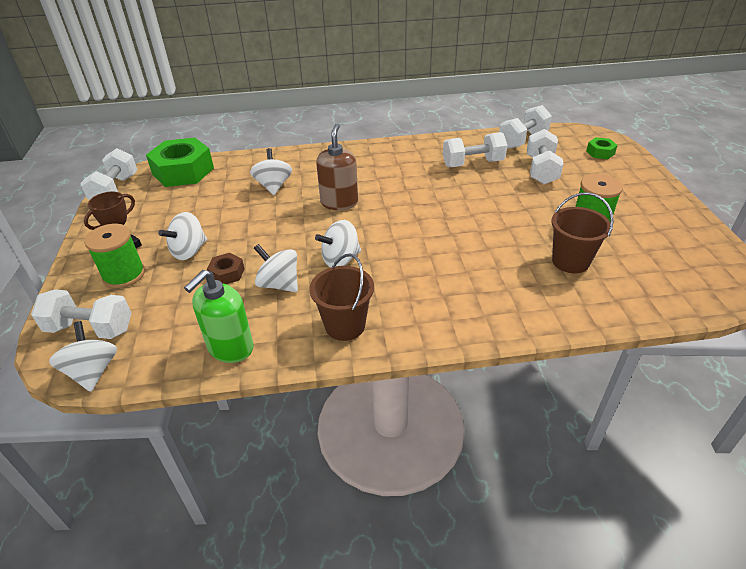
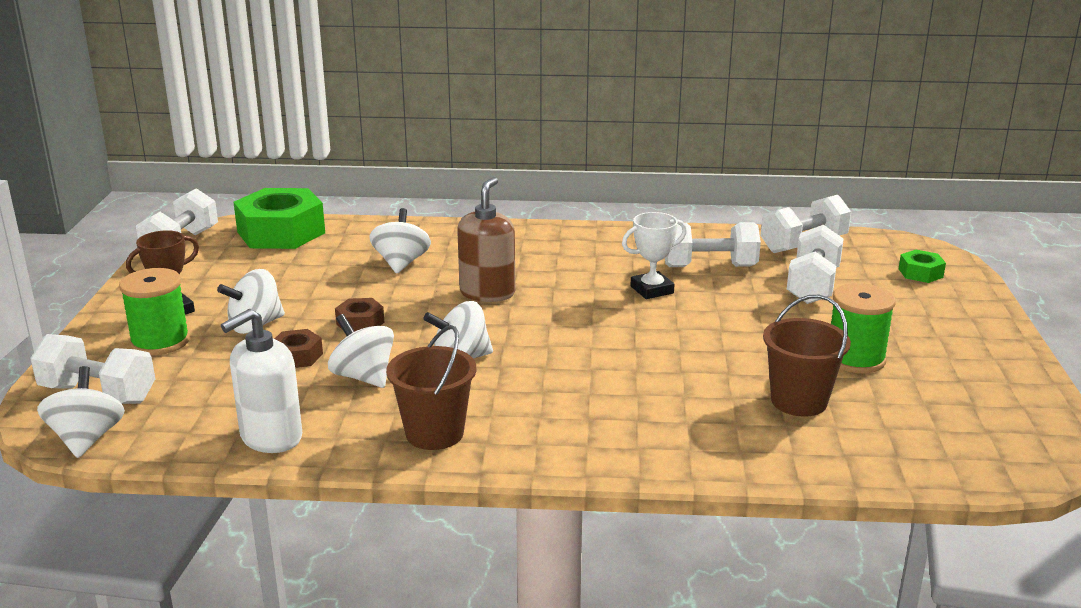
camera: 10 degrees right, 15 degrees down
(230, 348) = (271, 437): green soap dispenser -> white soap dispenser
(262, 239) = (360, 323): none -> brown nut
(444, 186) = (652, 290): none -> white trophy

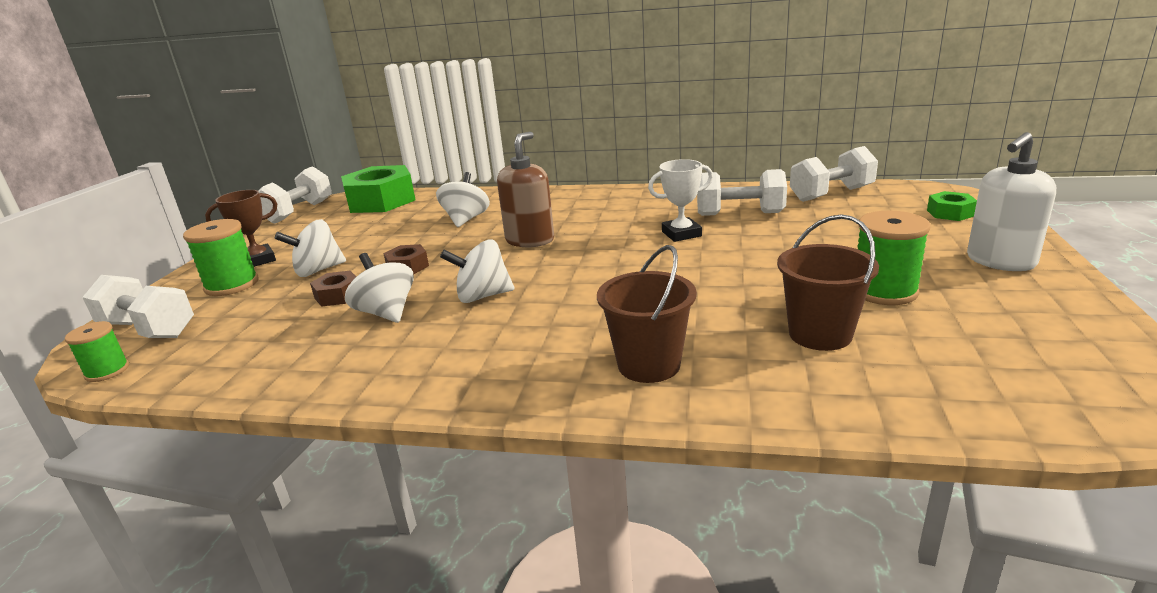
camera: 10 degrees right, 0 degrees up
(87, 439) = (107, 371): white spinning top -> green spool
(271, 437) = (269, 370): white soap dispenser -> white soap dispenser (1000, 261)
(434, 433) = (426, 367): brown bucket -> brown bucket (649, 365)
(812, 286) = (839, 226): white dumbbell -> none

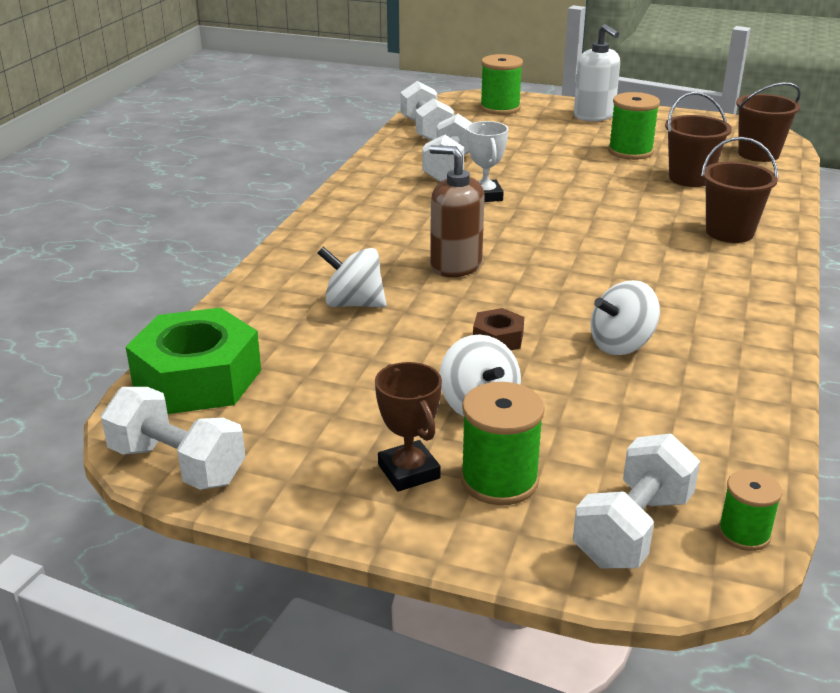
camera: 85 degrees left, 5 degrees up
(338, 295) = (567, 381): brown nut -> none
(482, 296) = (595, 293): white spinning top -> none
(950, 213) = (500, 108): green nut -> green spool
(993, 392) = (758, 154): none -> brown bucket

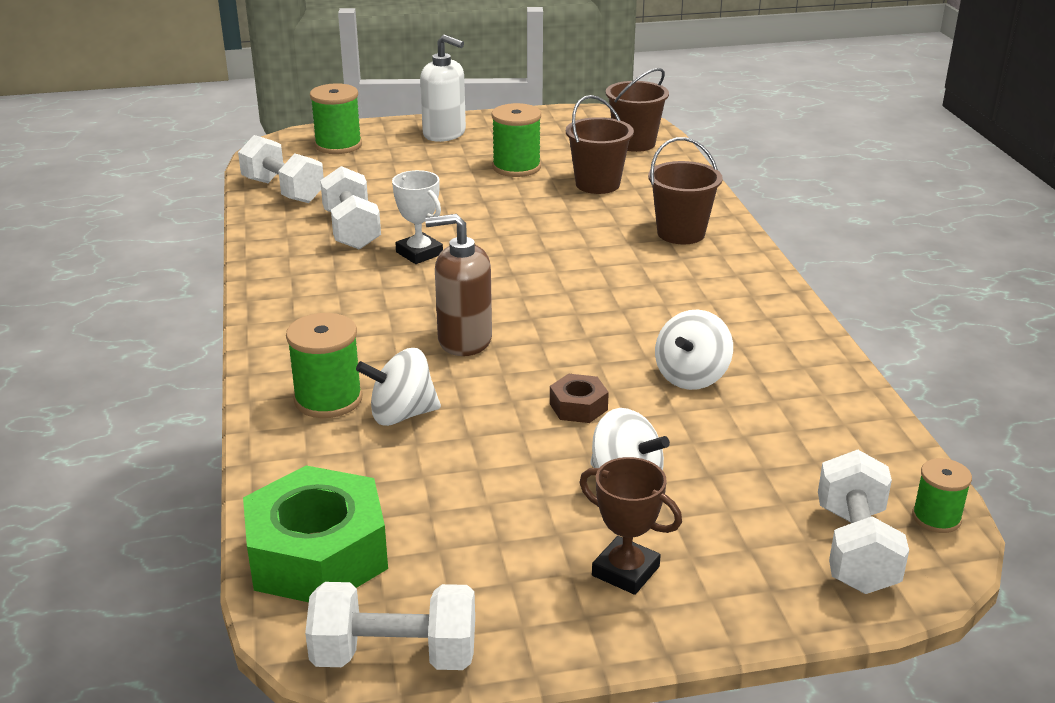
camera: 30 degrees left, 0 degrees up
(499, 480) = (710, 548): green spool -> green spool (328, 399)

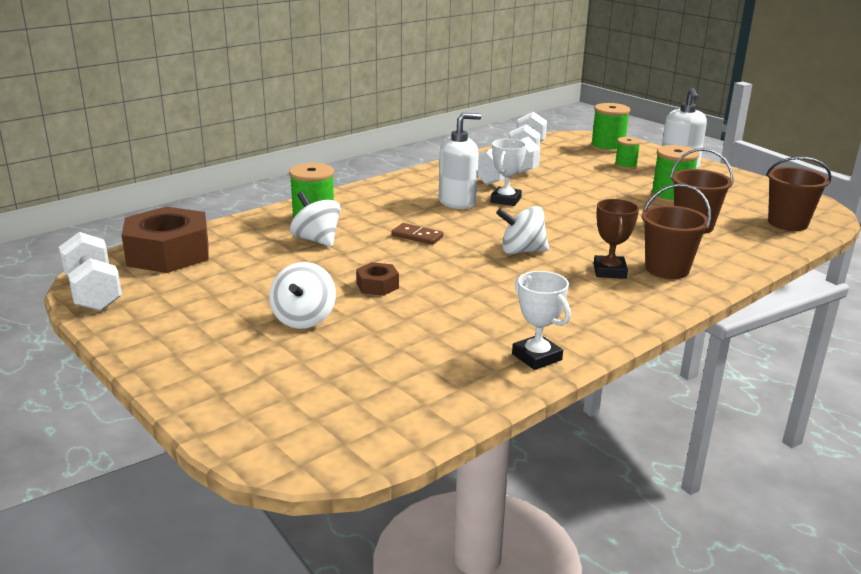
camera: 60 degrees right, 5 degrees down
(317, 554) = (168, 253): green nut -> brown nut
(390, 284) = (457, 202): none -> white soap dispenser
(464, 340) = (417, 236): brown soap dispenser -> brown domino
(625, 571) = (207, 339): brown trophy -> brown trophy (609, 271)
(691, 377) = (458, 315): white spinning top -> white spinning top (522, 251)
(810, 362) = (537, 357): none -> white trophy
(855, 549) = (290, 419): white dumbbell -> none
(936, 518) = (360, 451): green spool -> green spool (625, 166)

